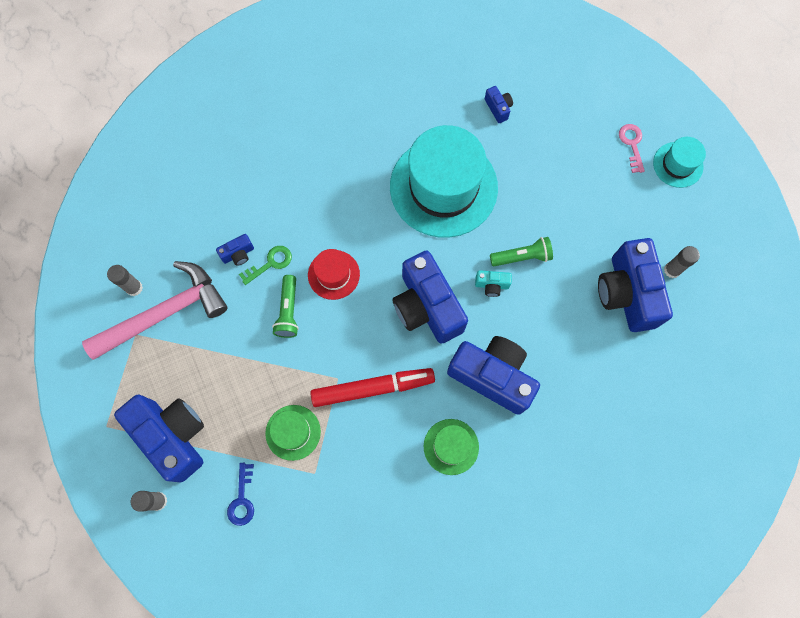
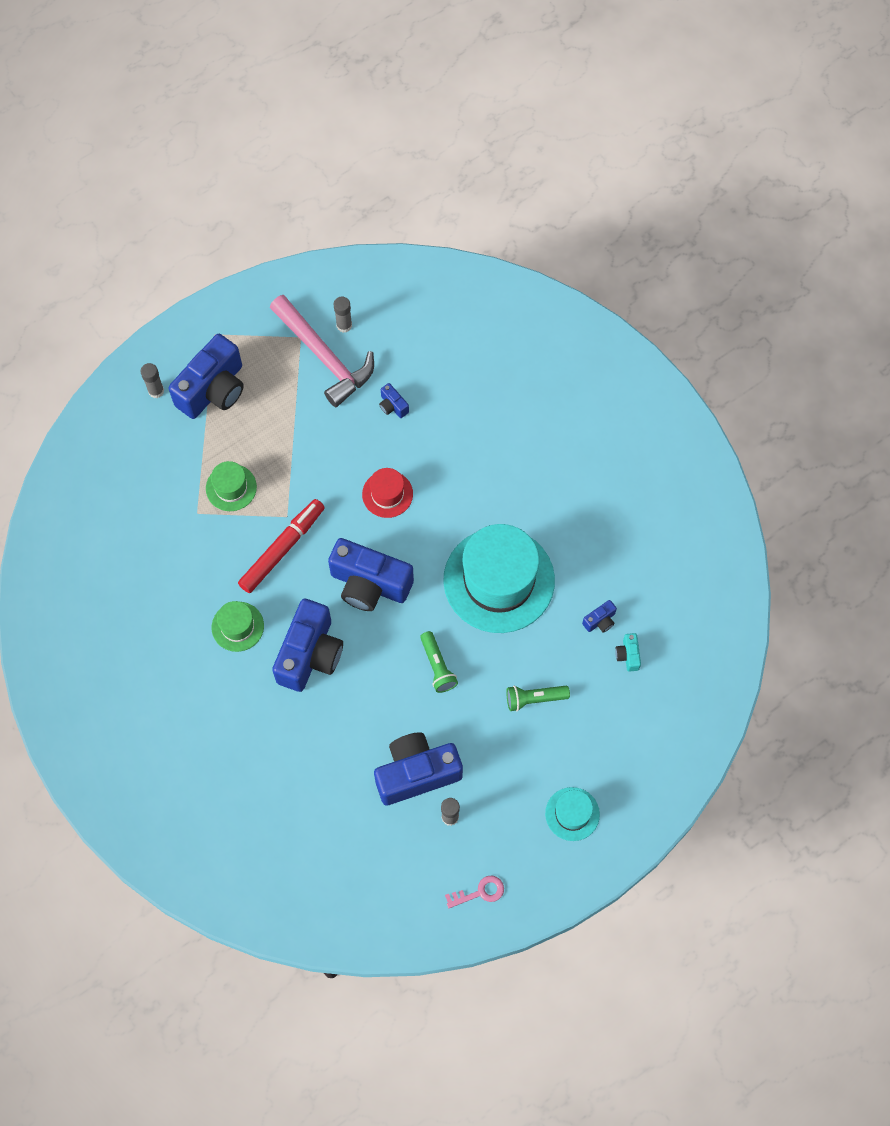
camera: 80 degrees right, 5 degrees down
(242, 499) = (166, 458): blue key -> none
(270, 263) = (389, 436): green key -> none
(288, 311) = (344, 461): green flashlight -> green flashlight (534, 699)
(373, 388) = (282, 548): red marker -> red marker turned 120 degrees counterclockwise
(427, 307) = (369, 584): blue camera -> blue camera turned 120 degrees counterclockwise
(491, 285) = (402, 641): turquoise camera -> turquoise camera (628, 655)
(632, 144) = (586, 763): pink key -> pink key (480, 892)

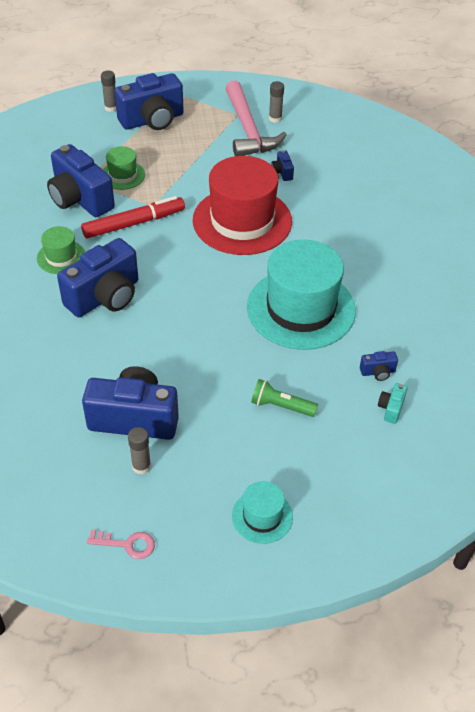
camera: 25 degrees right, 20 degrees down
(369, 584) = (188, 270): blue camera -> blue camera (80, 199)
(387, 494) = (242, 221): red hat -> red hat, size x2.14
(437, 666) = (207, 347): green flashlight -> none

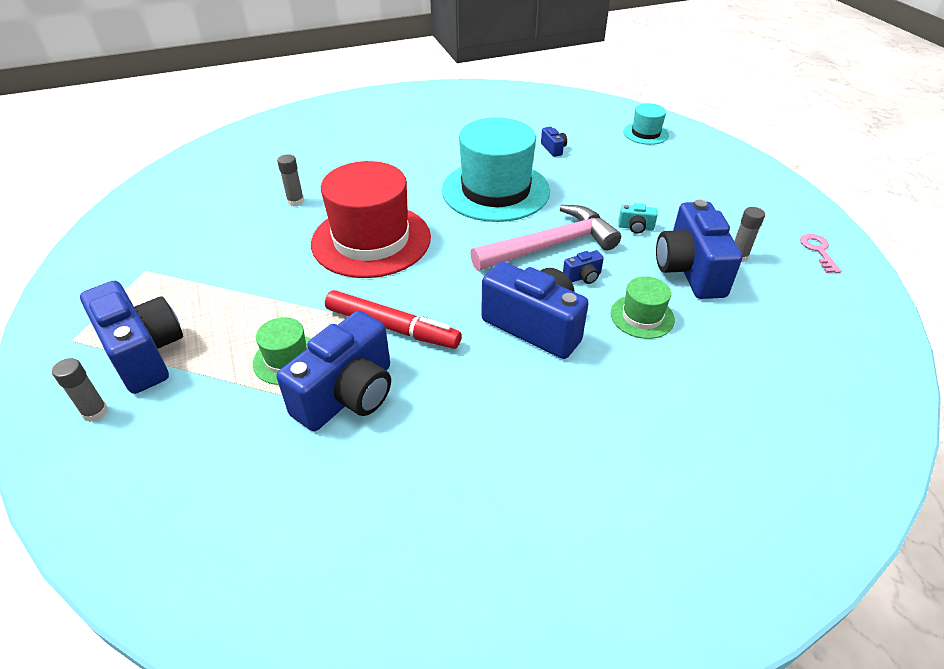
camera: 100 degrees left, 5 degrees down
(61, 257) = (478, 385): green hat -> green hat (642, 316)
(134, 223) = (392, 327): red marker -> red marker turned 150 degrees clockwise
(248, 129) = (184, 257): pink hammer -> pink hammer (550, 246)
(262, 516) = (732, 188): turquoise hat -> turquoise hat (645, 133)
(275, 118) = (161, 238): grey glue stick -> grey glue stick (295, 201)
(281, 406) = (619, 190): green flashlight -> none
(282, 172) = (278, 221): blue camera -> blue camera (583, 277)
(391, 408) = (588, 142): turquoise camera -> turquoise camera (635, 227)

